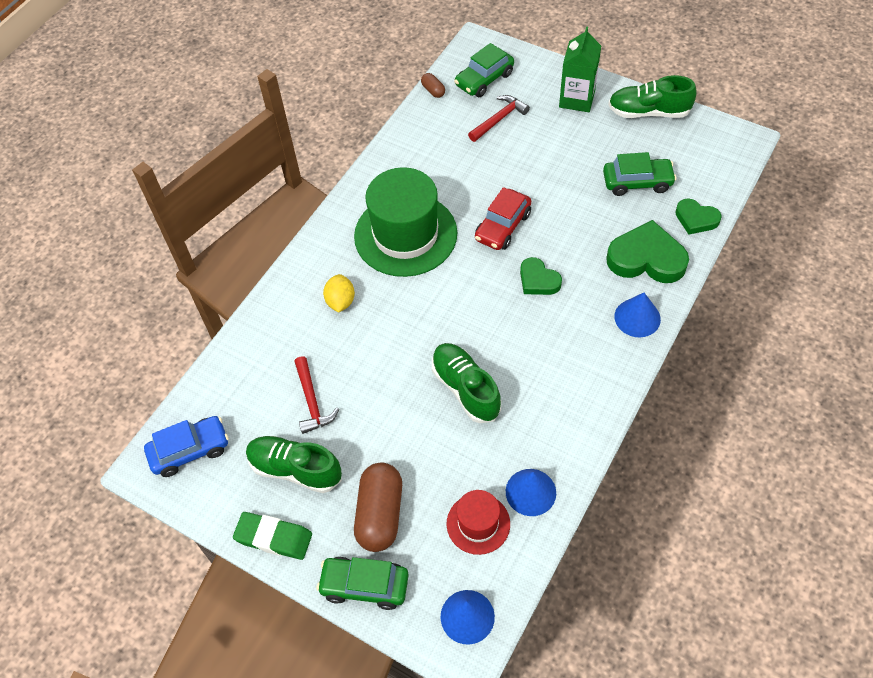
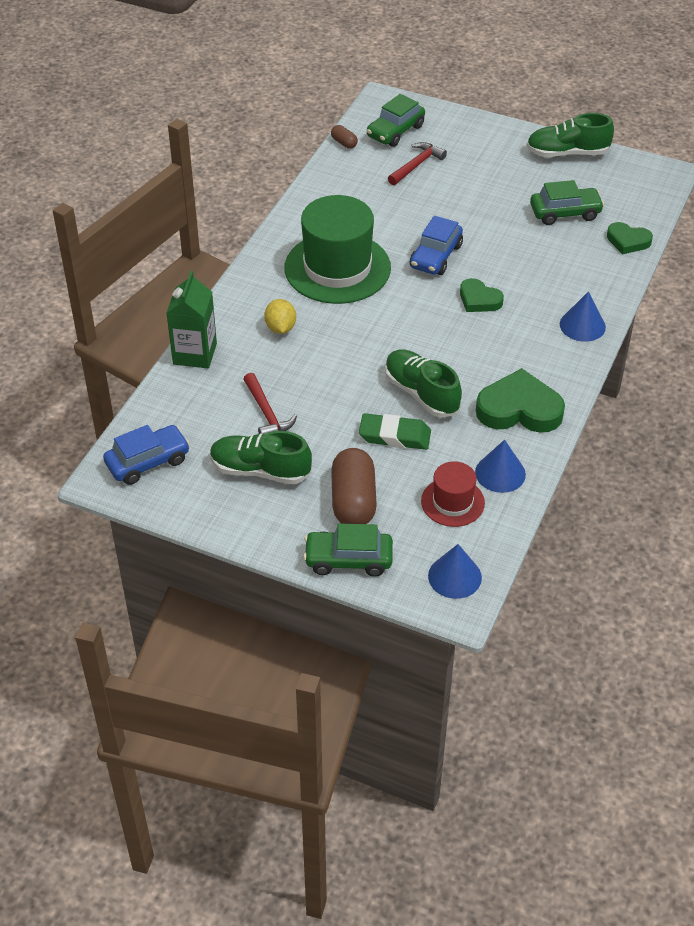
camera: 10 degrees left, 10 degrees down
(274, 538) = (249, 528): green eraser -> green eraser (394, 436)
(502, 226) = (435, 256): red car -> blue car
(577, 99) = (493, 145): green carton -> green carton (195, 354)
(646, 258) = (584, 276): green heart -> green heart (519, 409)

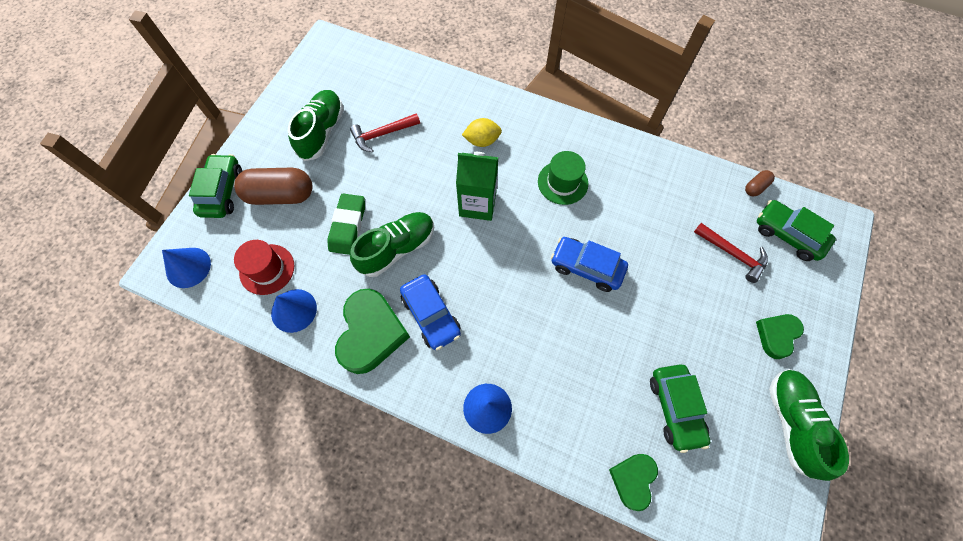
camera: 90 degrees right, 20 degrees up
(148, 462) = (339, 64): blue car -> blue car (431, 315)
(195, 354) = (452, 84): green carton -> green carton (477, 204)
(337, 268) = (562, 182): green hat -> green hat, size x0.51
(479, 300) = (524, 305): green heart -> green heart (776, 335)

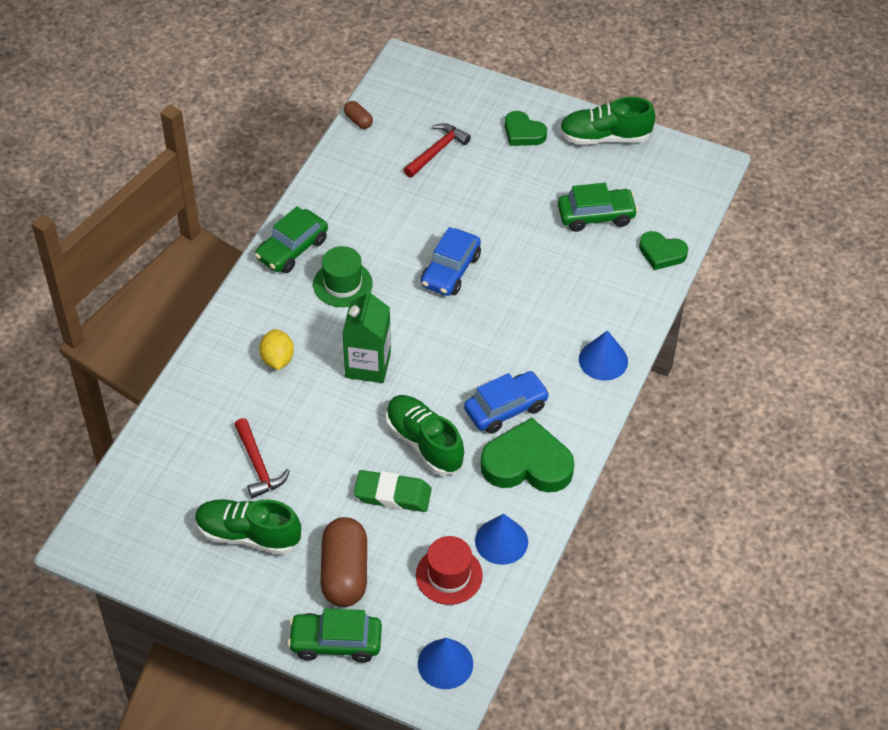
camera: 90 degrees left, 15 degrees down
(787, 235) = (416, 106): green car -> green car (292, 249)

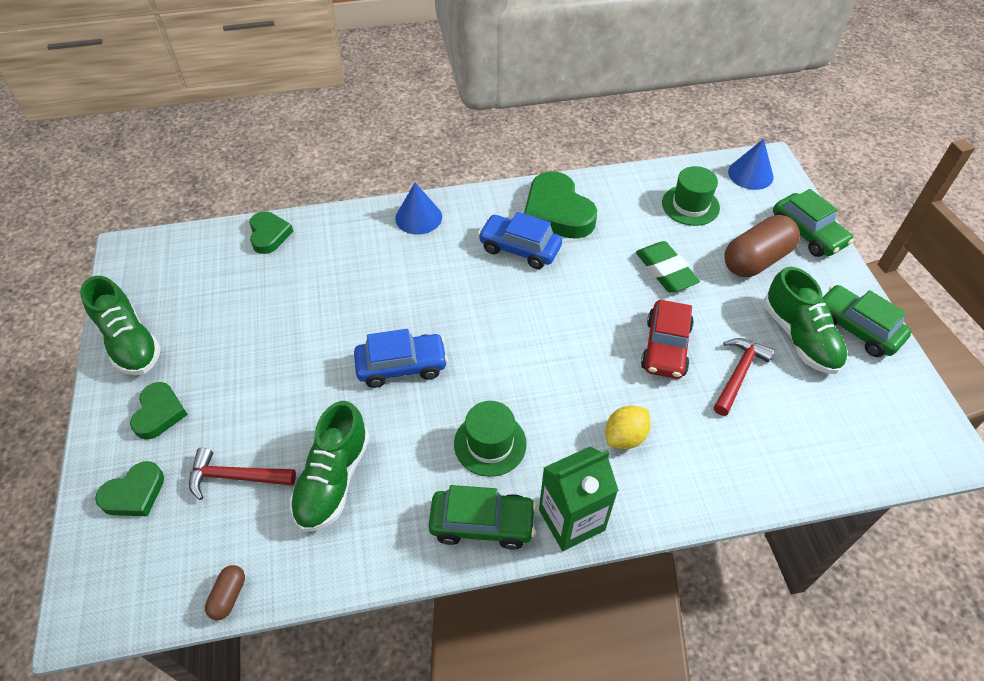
camera: 125 degrees left, 0 degrees up
(322, 437) = (665, 347): none -> red car
(368, 365) = (564, 362): green carton -> green carton (571, 520)
(424, 443) = (601, 279): green shoe -> green shoe (333, 480)
(449, 575) = (690, 205): red hat -> green hat
(467, 103) = (134, 493): none -> green heart
(501, 541) = (634, 193): blue cone -> none
(596, 216) = (251, 297): green car -> green car (856, 328)

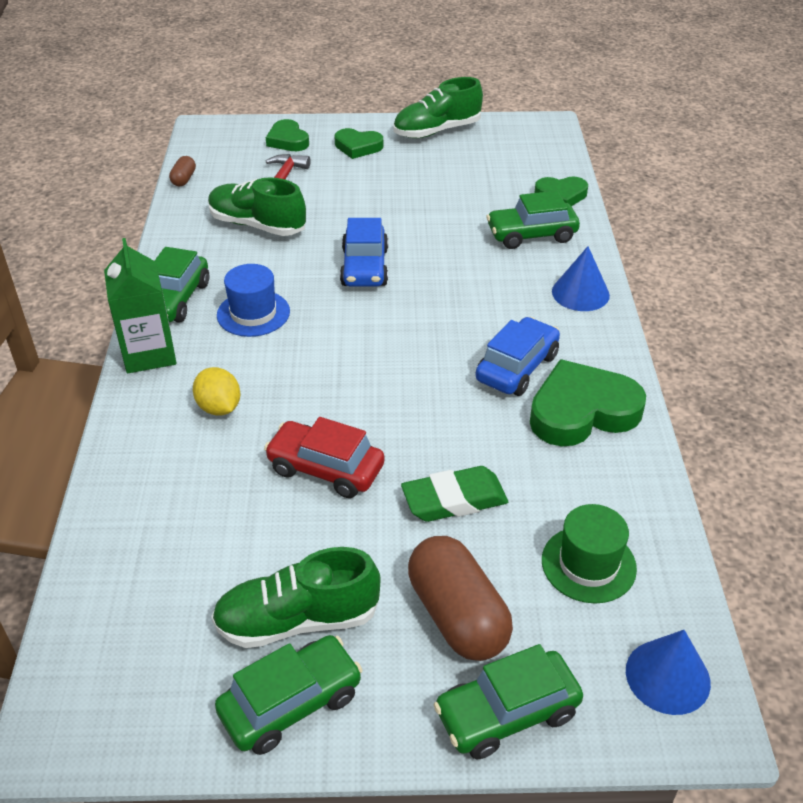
camera: 100 degrees right, 10 degrees down
(229, 596) = (183, 179): brown capsule -> brown capsule turned 75 degrees clockwise
(336, 251) = (531, 235): none -> green car
(490, 443) = (253, 313): green hat -> blue hat
(738, 374) = (261, 530): red hammer -> none

